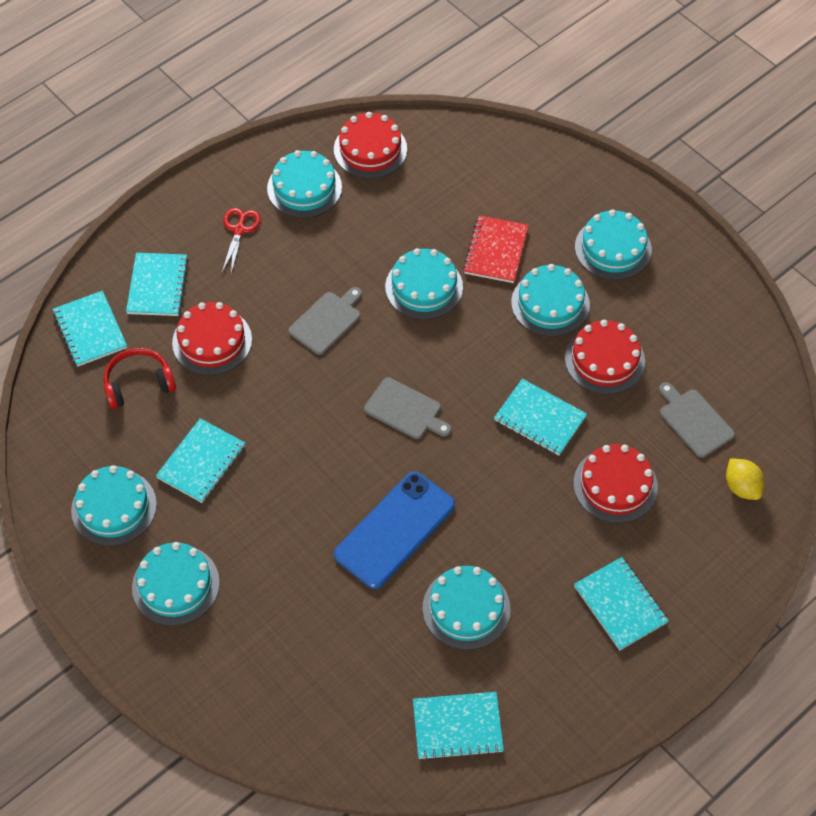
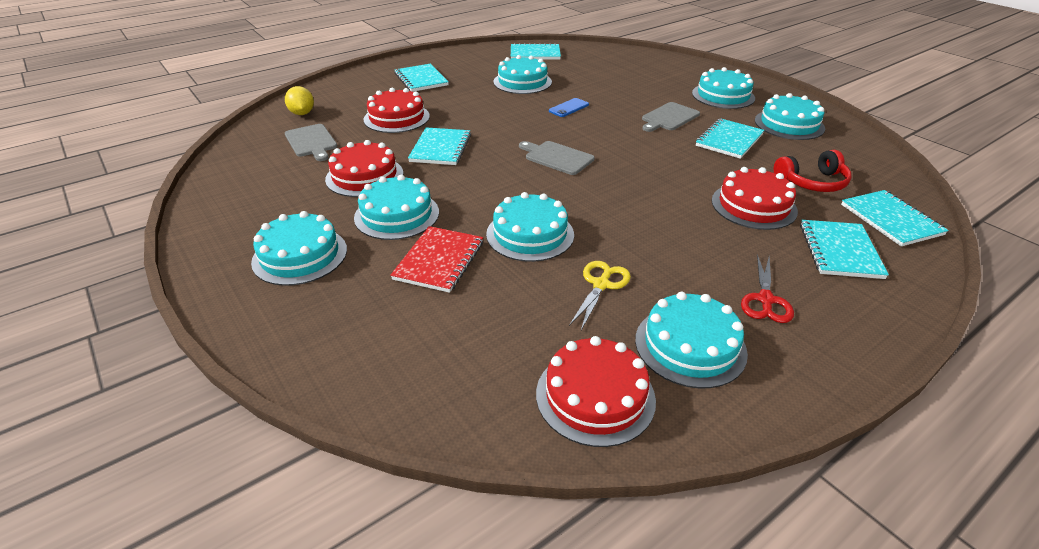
camera: 175 degrees left, 20 degrees down
(327, 321) = (636, 214): grey cutting board -> grey cutting board (669, 117)
(363, 235) = (601, 285): none -> yellow scissors
(395, 530) = (569, 108): blue phone -> blue phone, size x0.44
(540, 419) = (440, 148): turquoise notebook -> turquoise notebook turned 60 degrees clockwise

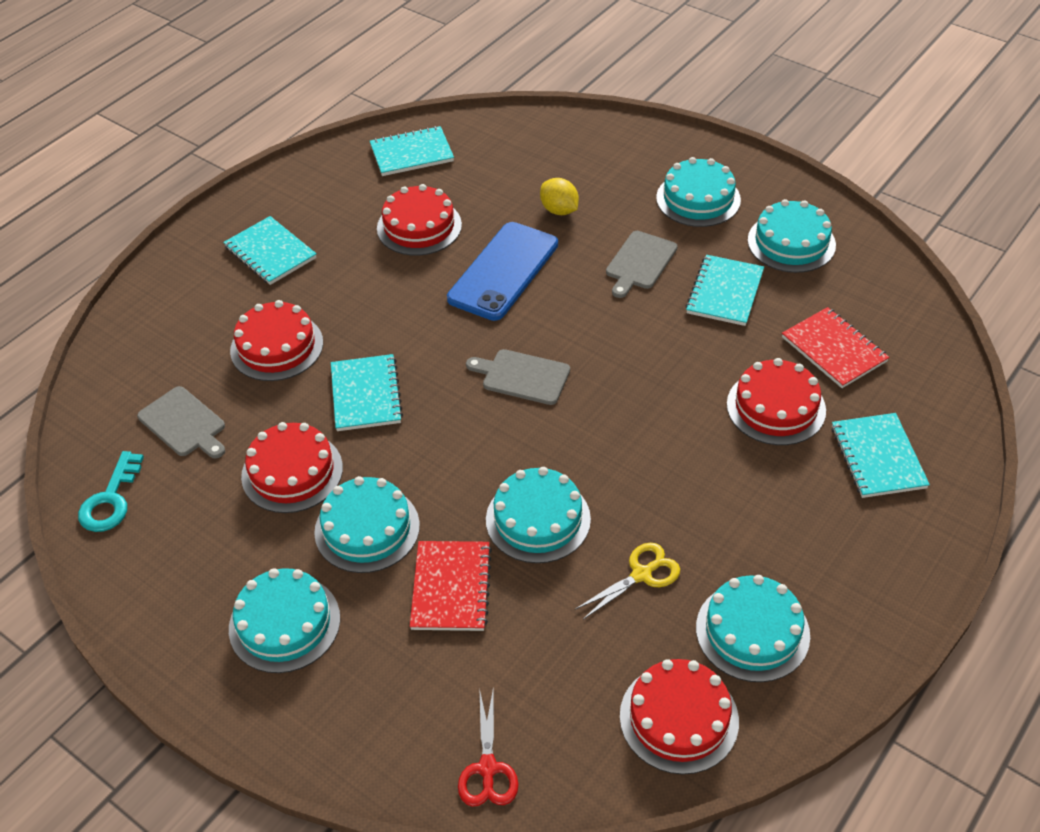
camera: 15 degrees left, 10 degrees up
(236, 168) = (110, 500): none -> turquoise key
(302, 113) = (136, 368): yellow lemon -> yellow lemon (559, 210)
(522, 82) = (419, 226): turquoise cake -> red cake
(569, 108) = (503, 271): blue phone -> blue phone, size x2.25
(601, 285) = (641, 575): yellow scissors -> yellow scissors turned 45 degrees clockwise
(765, 299) = (813, 549): red scissors -> red scissors (487, 768)
(812, 182) = (834, 349): red headphones -> red notebook
(891, 219) = (925, 393): turquoise notebook -> none

